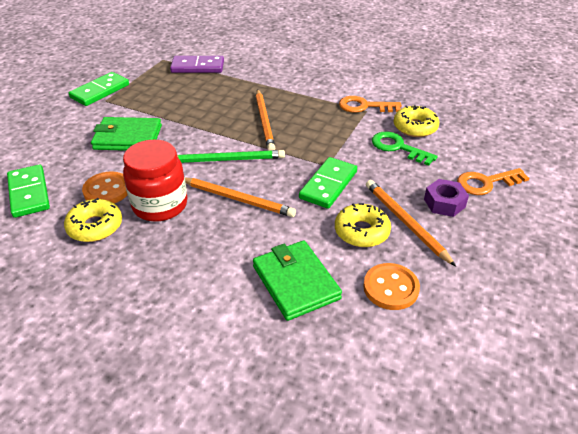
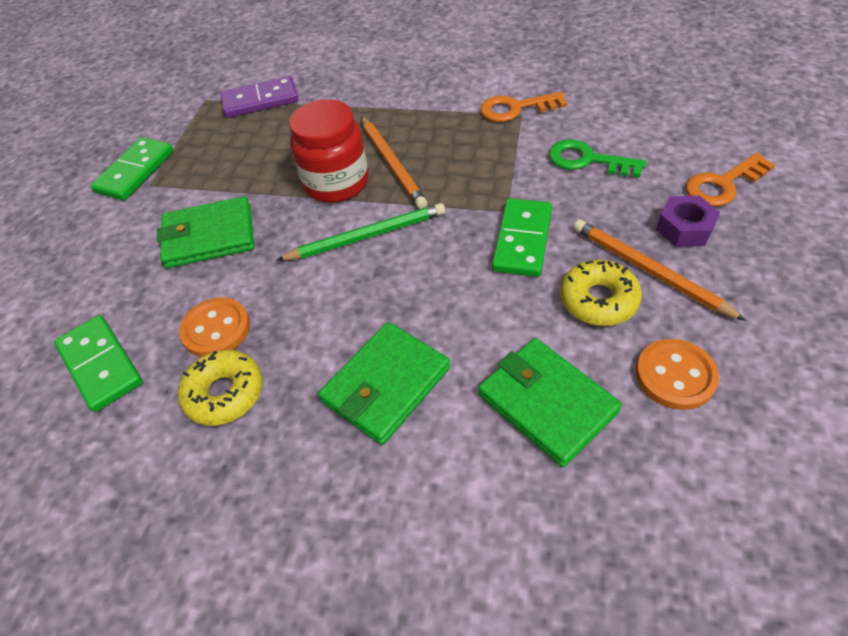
camera: 10 degrees left, 10 degrees up
(160, 205) = (304, 333): red jar -> red jar (336, 183)
(197, 246) = (386, 385): none -> green wallet
(237, 199) = (409, 294): orange pencil -> none
(415, 127) = (595, 124): yellow donut -> none

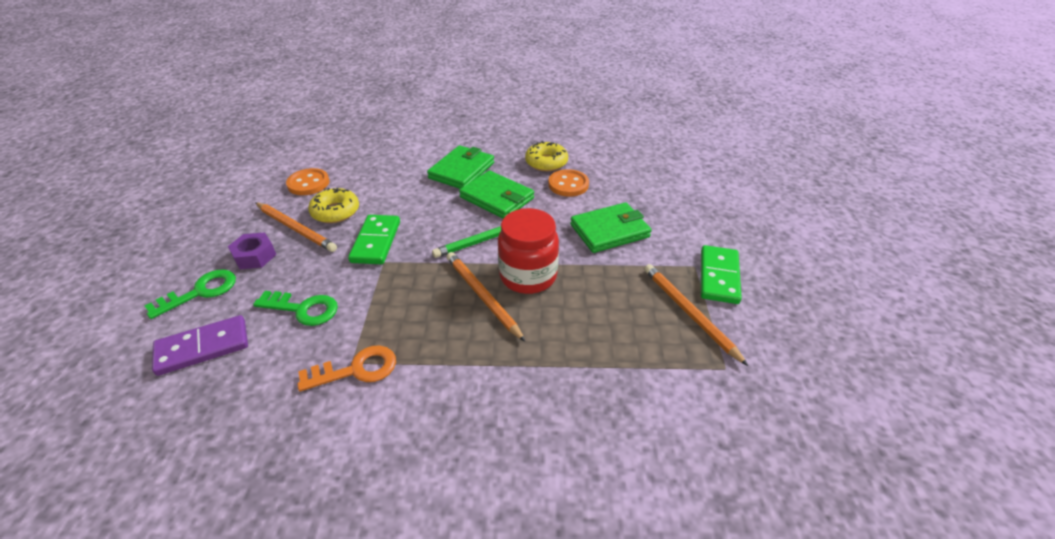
camera: 165 degrees right, 10 degrees down
(100, 365) = (623, 167): green domino -> none
(197, 139) = (689, 313): none -> orange pencil
(260, 100) = (655, 369): purple domino -> purple domino (203, 348)
(547, 403) = (378, 170): green wallet -> green wallet (497, 198)
(723, 184) = (200, 292): orange key -> green key

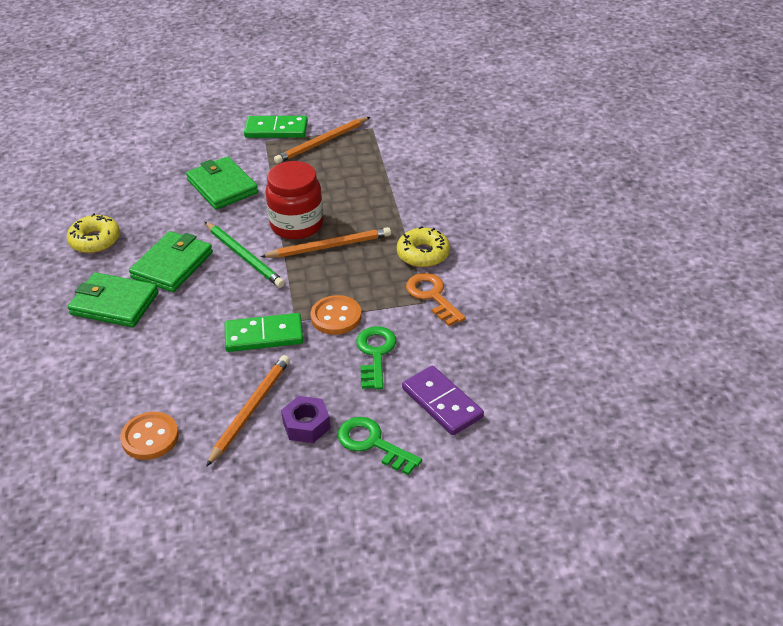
camera: 100 degrees left, 0 degrees up
(335, 212) = (212, 387): yellow donut -> yellow donut (423, 254)
(482, 296) = (329, 246): orange pencil -> orange pencil turned 150 degrees counterclockwise
(568, 184) = (142, 219): orange button -> orange button (336, 317)

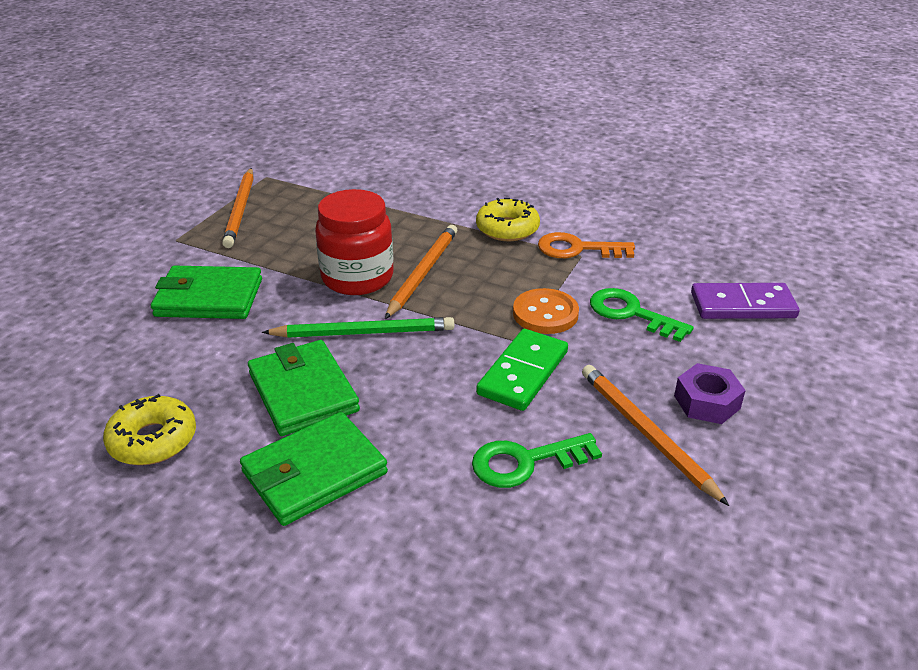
camera: 55 degrees left, 5 degrees down
(150, 437) = (625, 541): orange button -> none
(276, 130) = (168, 225): green domino -> none
(373, 444) = (772, 369): green key -> green key (526, 462)

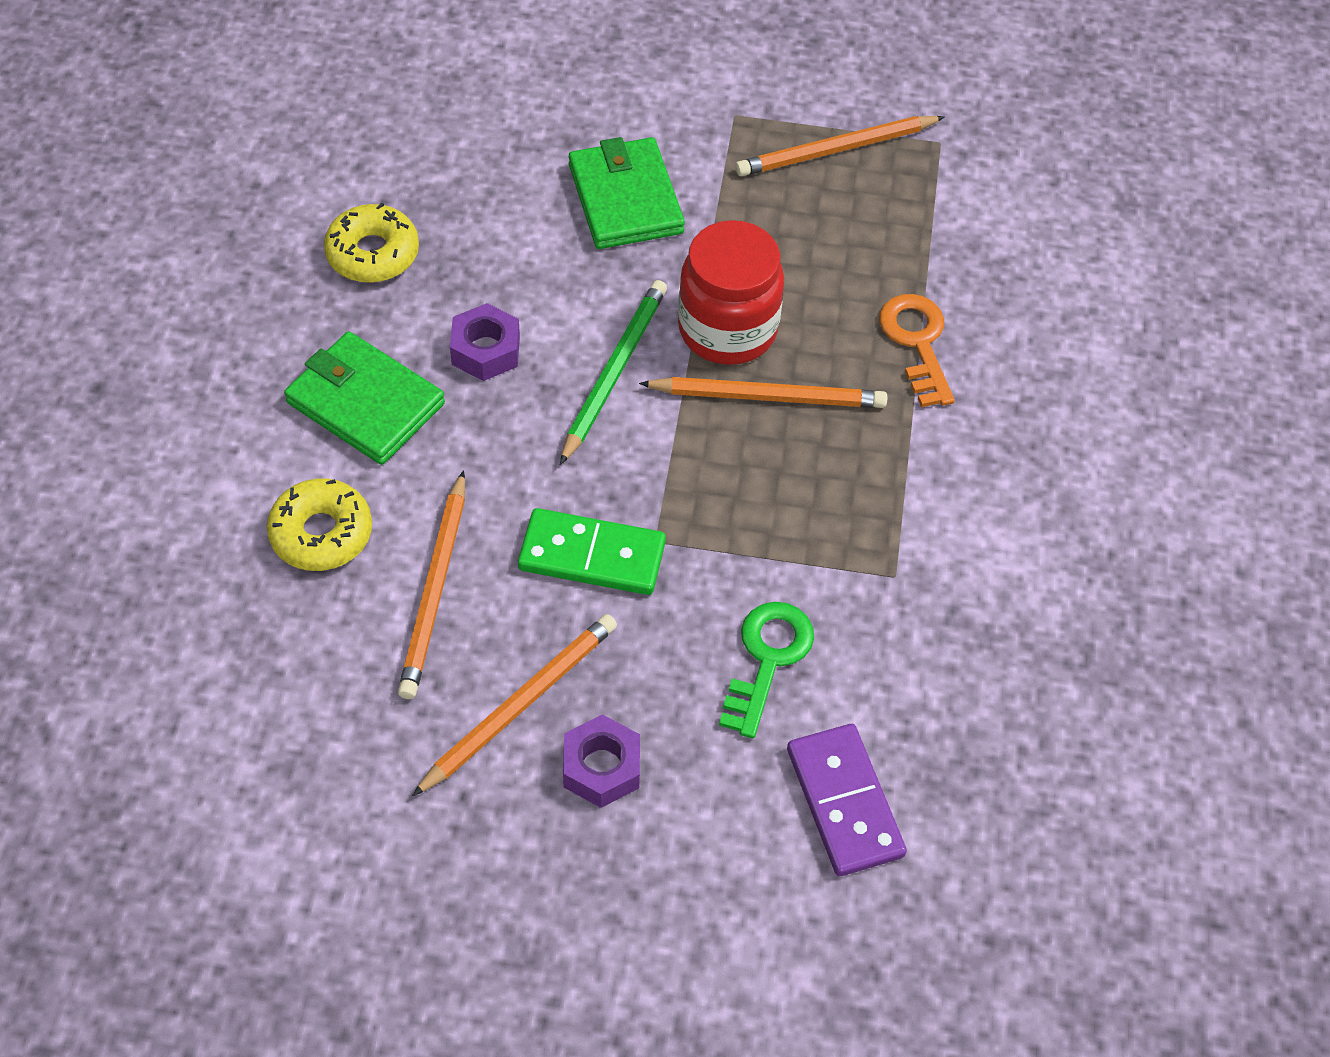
camera: 70 degrees right, 20 degrees up
(303, 392) = (485, 350): green wallet -> purple nut
(363, 332) = (614, 372): green pencil -> green pencil turned 135 degrees counterclockwise
(507, 229) = (928, 468): yellow donut -> yellow donut (321, 533)
(526, 462) = (435, 589): green key -> orange pencil
(545, 314) = (727, 557): orange button -> none
(578, 249) = (911, 569): orange key -> orange key (917, 343)

